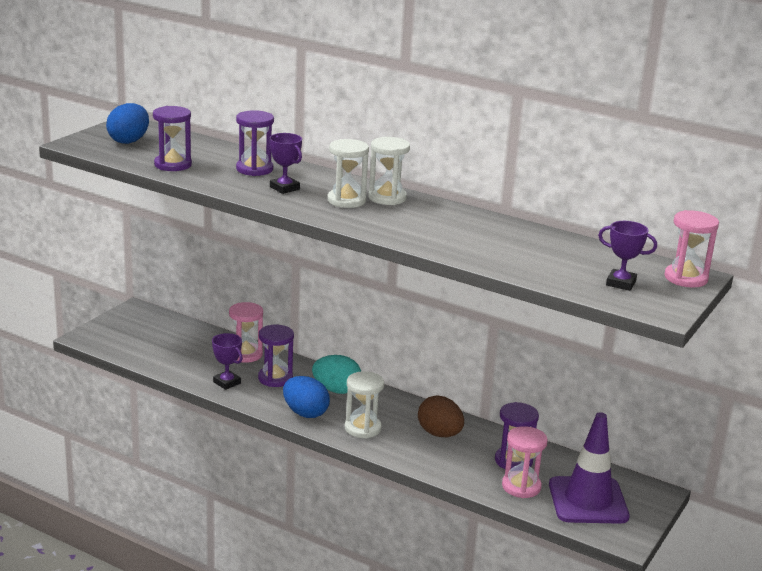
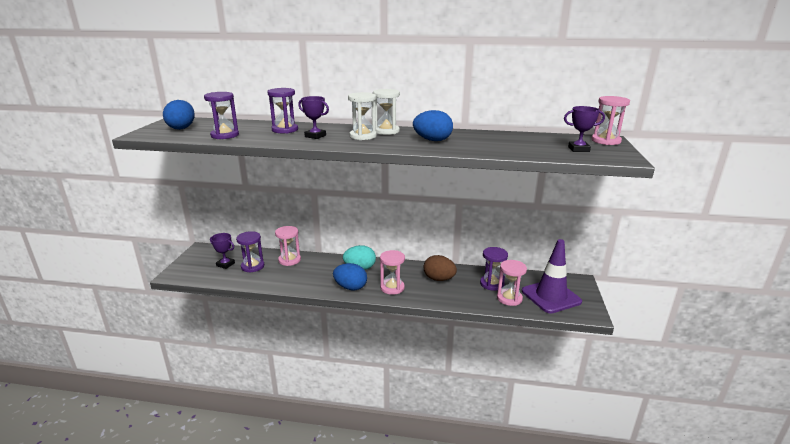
camera: 20 degrees left, 0 degrees up
(227, 382) = (288, 281): purple trophy -> purple trophy (225, 264)
(275, 378) = (317, 270): purple hourglass -> purple hourglass (252, 266)
(362, 428) = (392, 287): white hourglass -> pink hourglass
(433, 226) = (432, 140): none -> blue egg

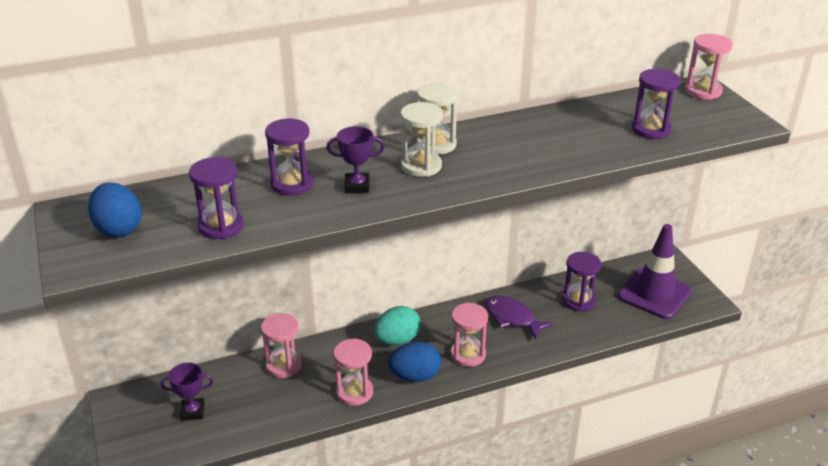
camera: 30 degrees left, 10 degrees up
(252, 266) = (239, 398): purple hourglass -> purple hourglass (651, 129)
(432, 140) = (518, 148): blue egg -> none
(439, 279) = (512, 318): brown egg -> purple fish
(509, 298) = (614, 315): pink hourglass -> pink hourglass (354, 392)
(578, 149) = (693, 118): purple trophy -> none

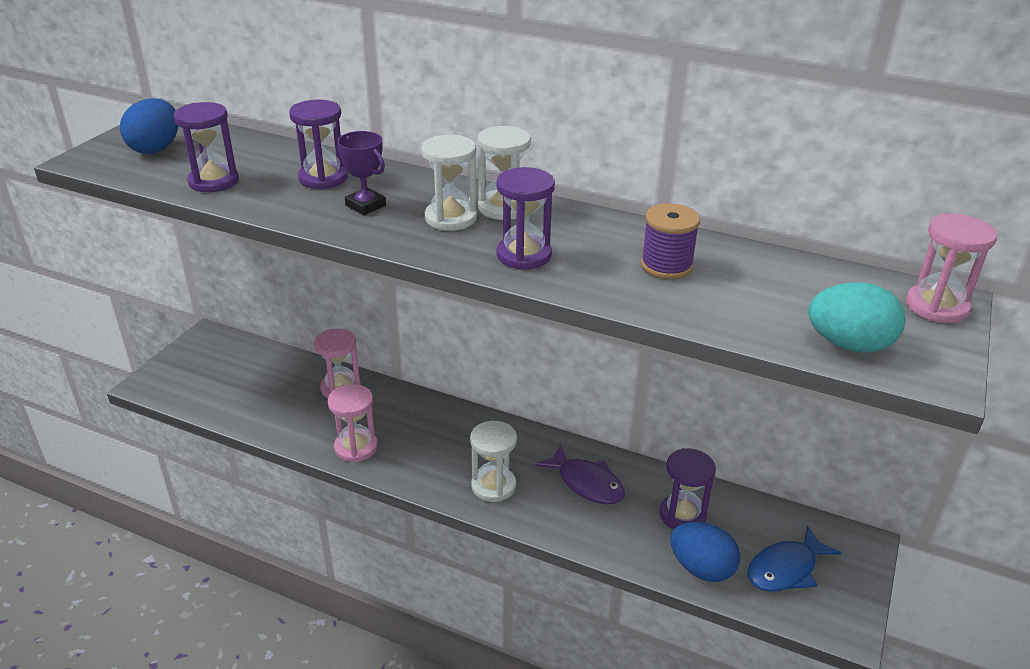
camera: 45 degrees right, 0 degrees up
(192, 411) = (233, 378): purple trophy -> none
(397, 340) = (454, 429): turquoise egg -> turquoise egg (849, 345)
(415, 376) = (421, 470): blue egg -> blue egg (701, 568)
(468, 354) = (493, 486): pink hourglass -> white hourglass
(512, 318) = (586, 483): purple fish -> purple fish turned 135 degrees clockwise
(573, 132) = (666, 265): none -> purple spool
(651, 129) = (769, 310): purple hourglass -> purple hourglass (524, 255)
(654, 294) = (785, 569): purple traffic cone -> blue fish

